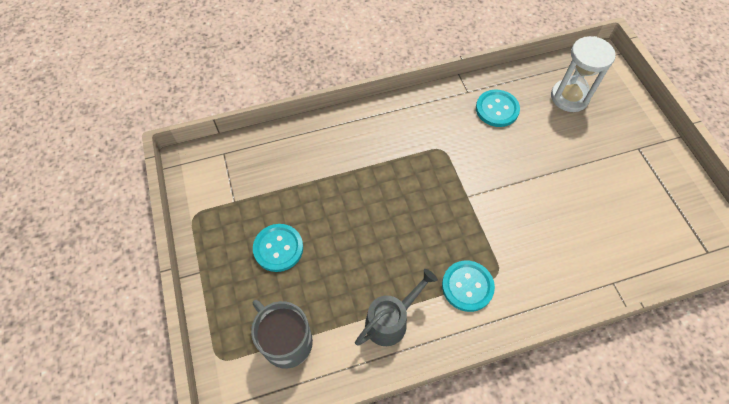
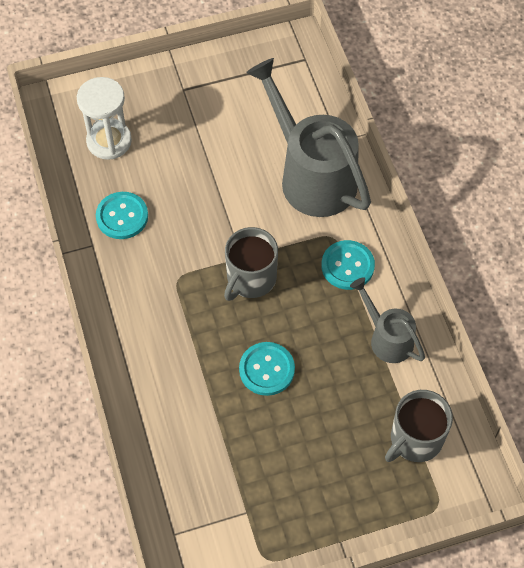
camera: 90 degrees left, 0 degrees up
(278, 248) = (309, 455): turquoise button -> turquoise button (267, 369)
(446, 203) = (250, 279): none -> grey mug
(566, 255) = (311, 174): none -> grey watering can

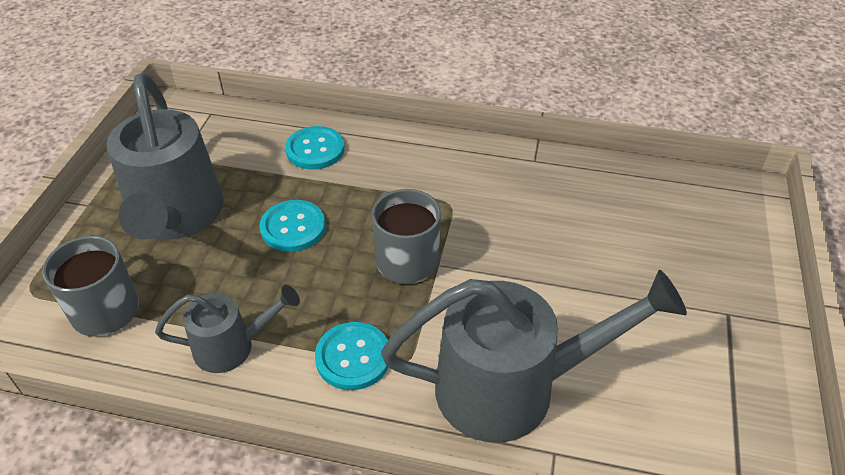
camera: 120 degrees right, 15 degrees down
(109, 141) = (669, 217): white hourglass -> none
(122, 216) = (557, 192): turquoise button -> turquoise button (315, 149)
(310, 460) = (176, 218): none -> grey watering can

